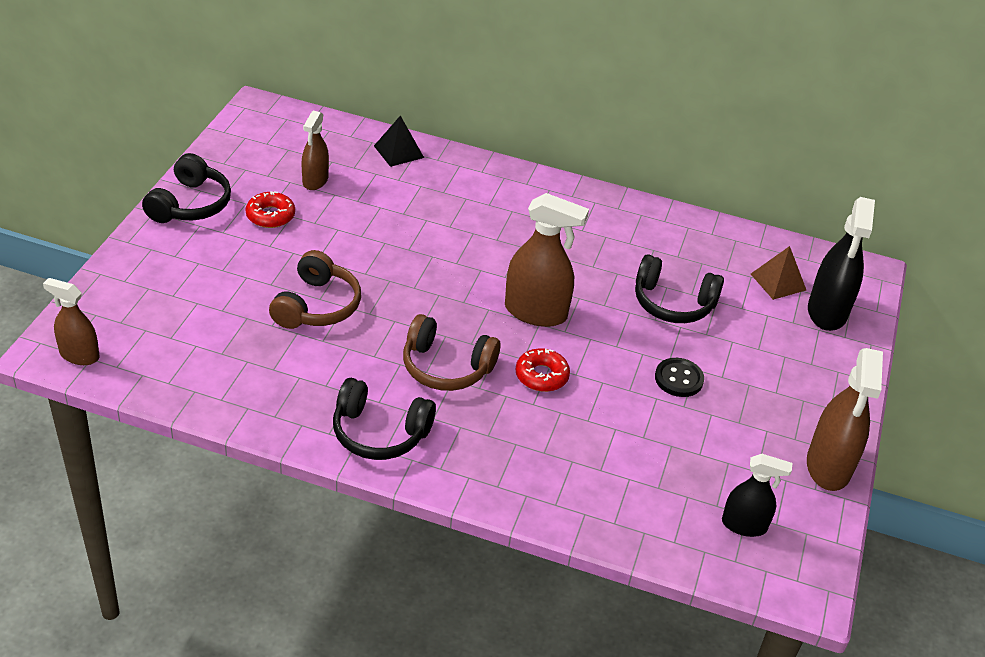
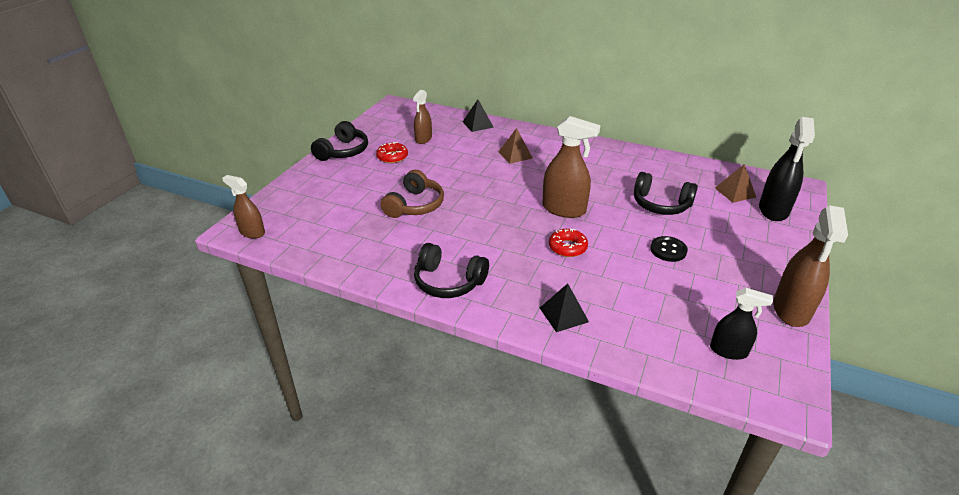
camera: 10 degrees right, 5 degrees down
(446, 367) = (499, 241): brown headphones -> none
(461, 212) = (515, 155): none -> brown pyramid
(537, 479) = (563, 314): none -> black pyramid

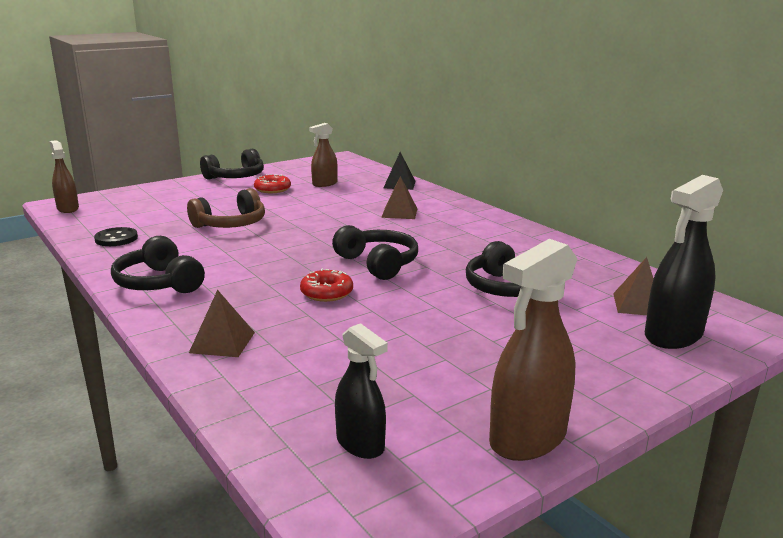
camera: 30 degrees right, 15 degrees down
(563, 314) = (222, 342): black pyramid -> brown pyramid
(564, 209) = (378, 263): brown spray bottle -> black headphones
(668, 250) = (446, 329): black button -> black button (116, 238)

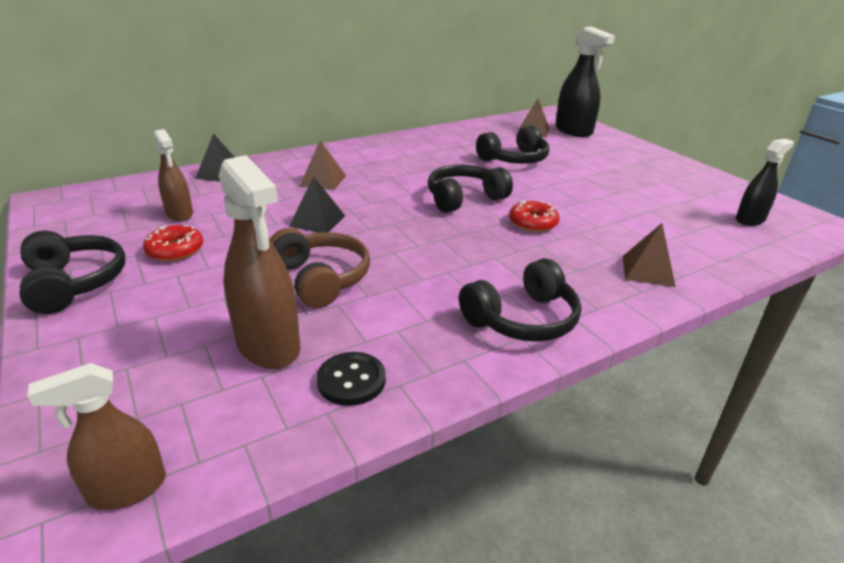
camera: 85 degrees left, 10 degrees up
(319, 217) = (317, 221): none -> black pyramid
(527, 438) = (709, 178): brown spray bottle -> brown spray bottle (268, 345)

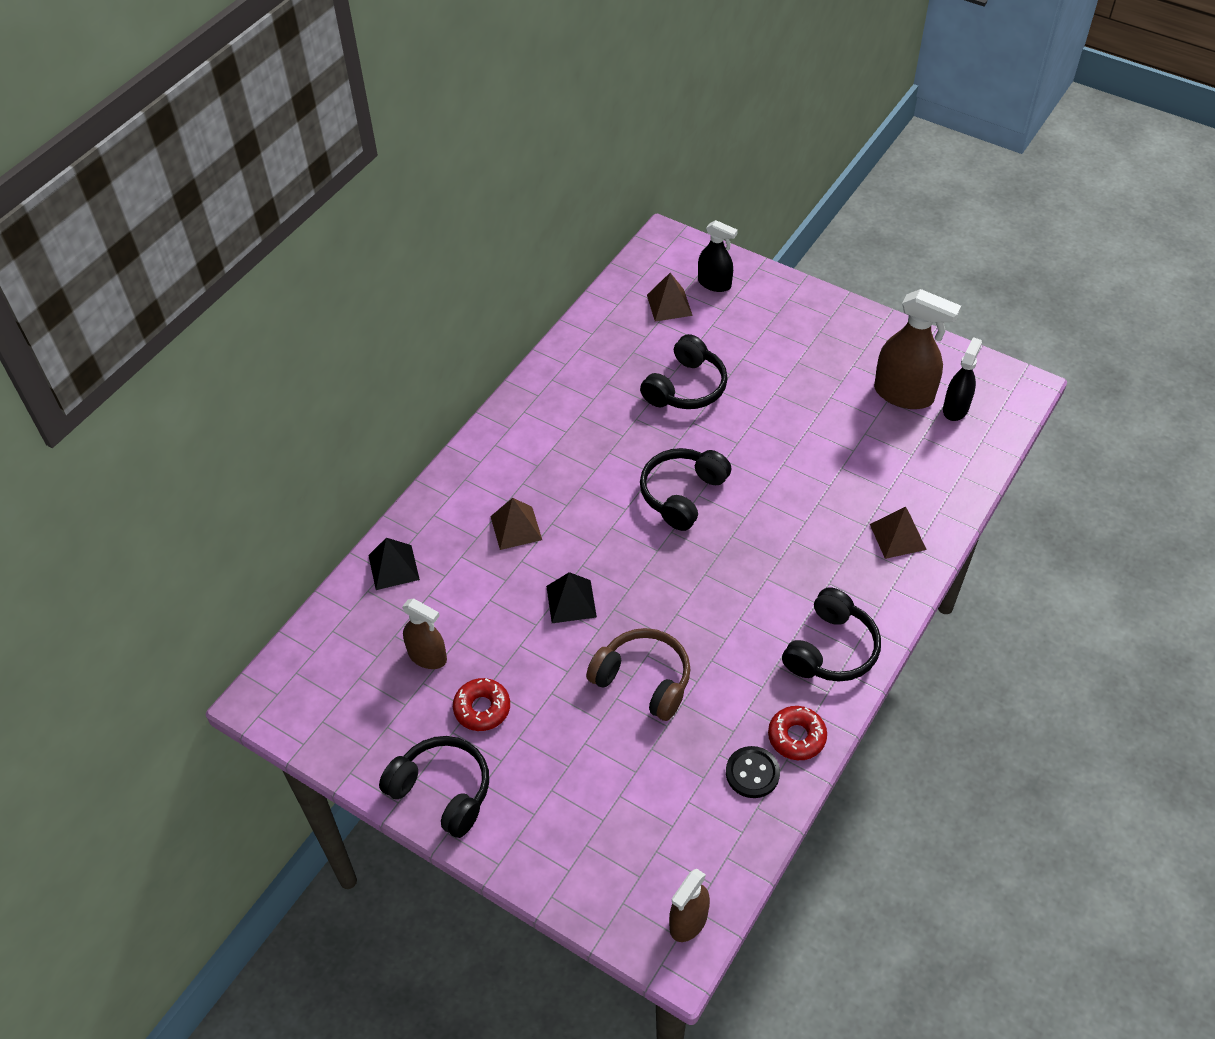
camera: 25 degrees left, 20 degrees up
(268, 345) = (667, 772): brown spray bottle -> brown spray bottle (903, 394)
(533, 223) = (770, 507): red donut -> red donut (796, 737)
(573, 131) = (714, 284): black spray bottle -> black spray bottle, size x0.62

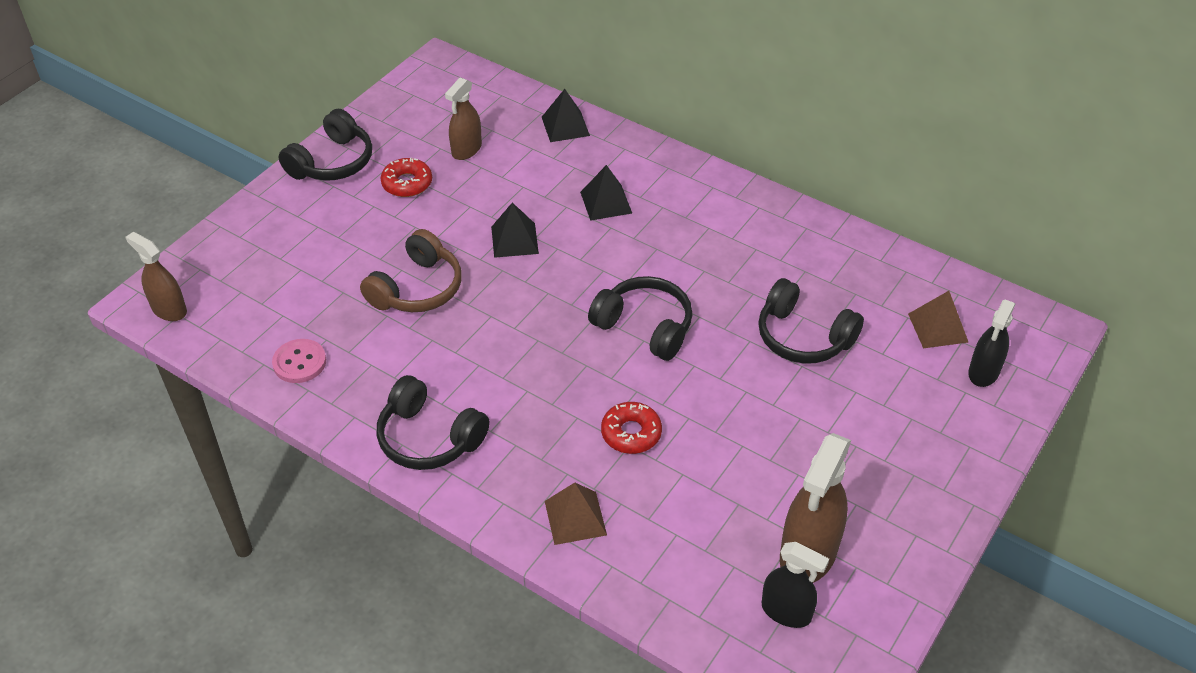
camera: 90 degrees right, 5 degrees down
(516, 528) = (606, 202): brown pyramid -> black pyramid
(752, 773) = (299, 362): black button -> pink button
(796, 737) = (331, 399): red donut -> red donut (631, 433)

